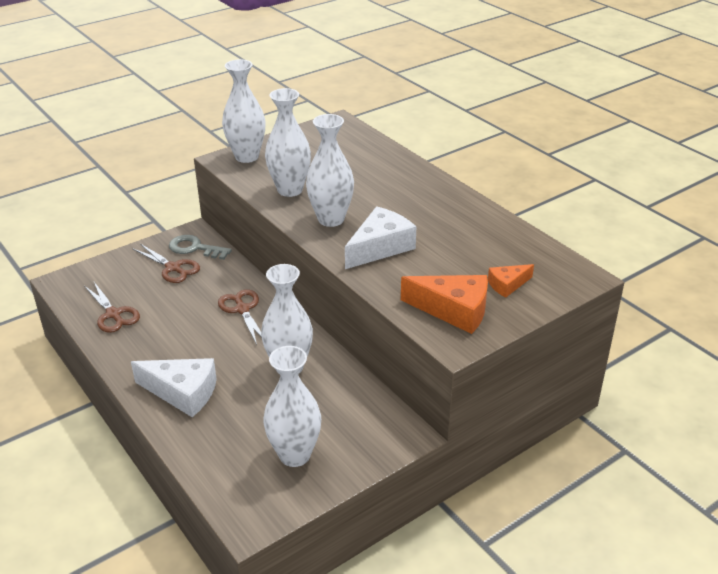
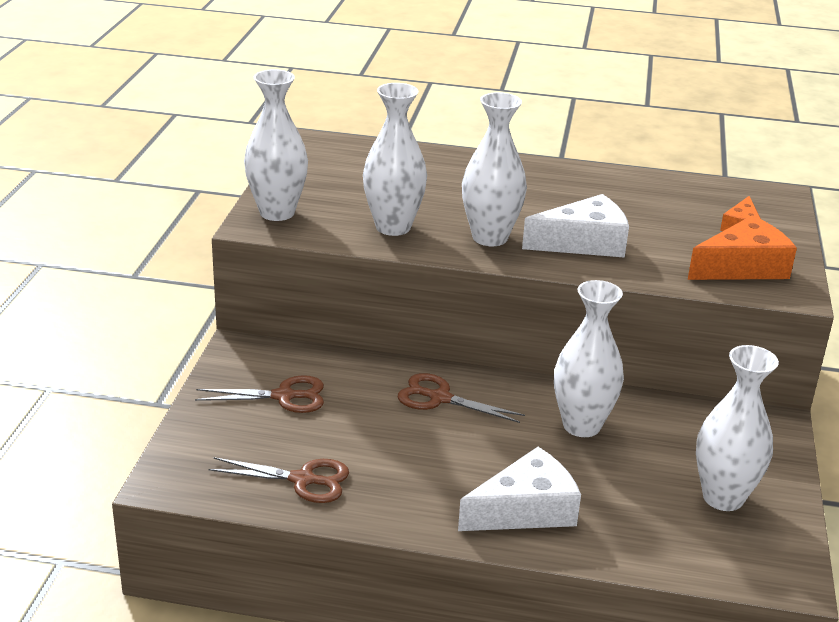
camera: 45 degrees left, 5 degrees down
(195, 248) = (272, 364): grey key -> none
(380, 247) = (584, 243): white cheese -> white cheese turned 75 degrees clockwise

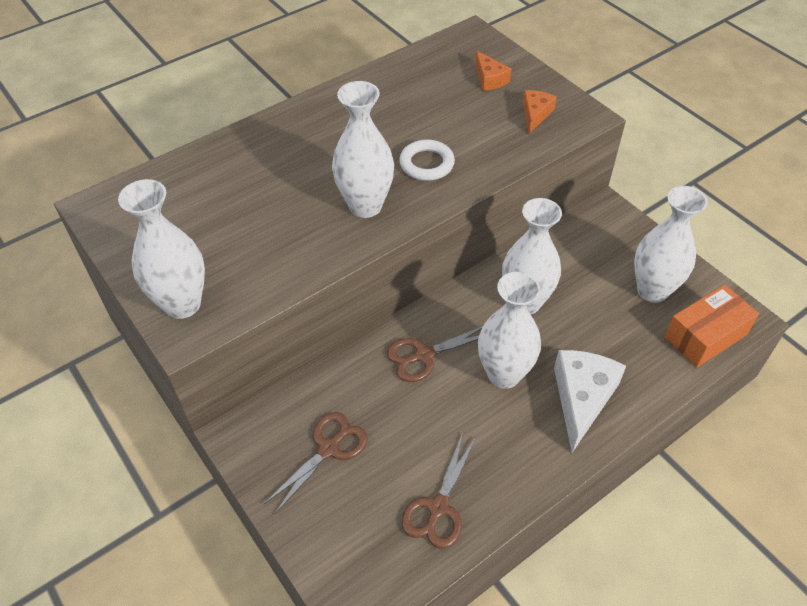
camera: 45 degrees left, 20 degrees up
(303, 480) = (438, 508): brown scissors -> brown scissors turned 150 degrees clockwise
(393, 227) = (289, 248): white vase -> white vase (504, 374)
(584, 243) = (426, 164): white cheese -> white ring
(723, 559) = (705, 336): none -> orange box
(742, 267) = (535, 114): orange cheese -> orange cheese, size x0.56

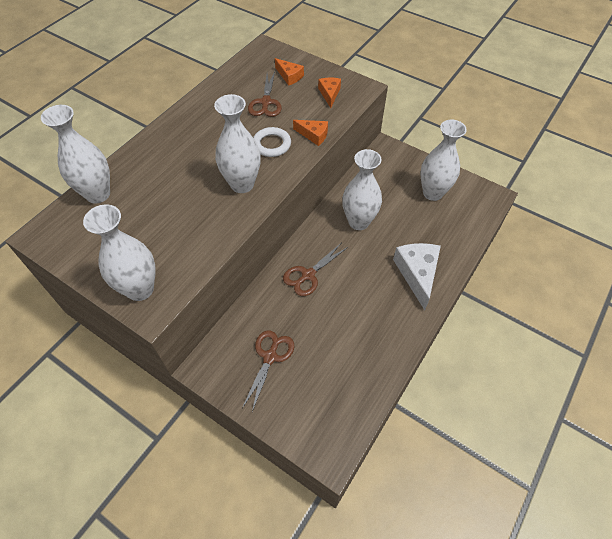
camera: 20 degrees left, 5 degrees up
(438, 508) = (357, 372): brown scissors -> brown scissors (266, 102)
(489, 164) = (313, 135): none -> orange cheese
(504, 374) = (364, 273): white vase -> white vase (98, 194)
(705, 336) = (474, 213): orange box -> none

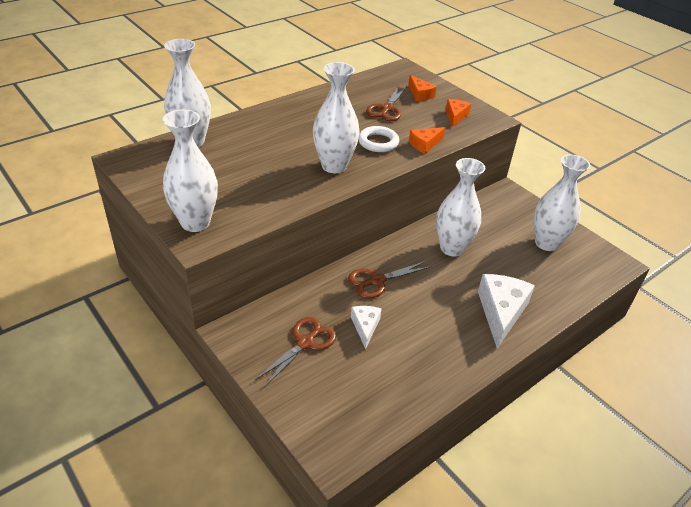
camera: 15 degrees right, 15 degrees down
(313, 135) = (425, 144): orange cheese -> orange cheese turned 105 degrees clockwise
(314, 324) = (365, 327): none -> white cheese

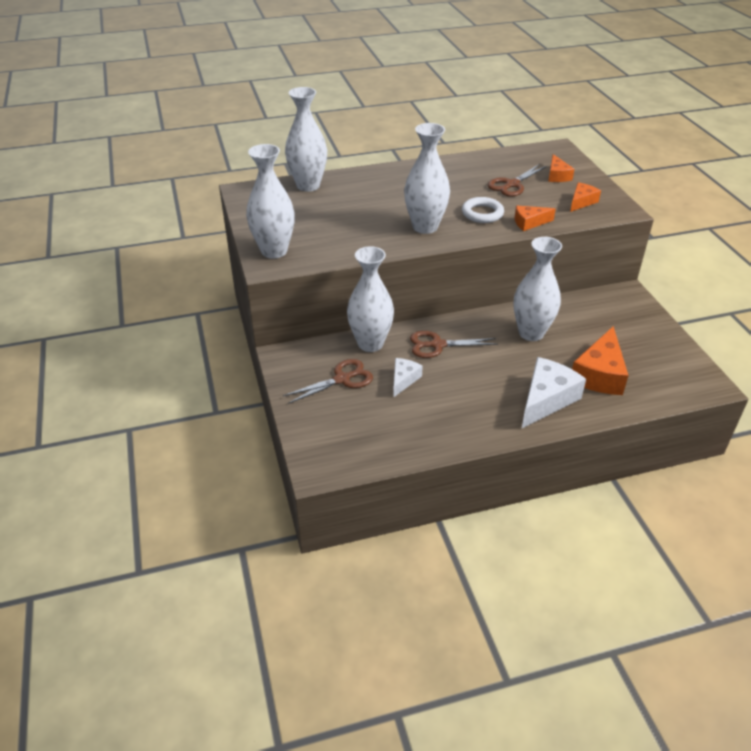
camera: 25 degrees right, 0 degrees up
(529, 275) = (599, 374): none -> orange cheese
(546, 243) = (639, 350): white vase -> white vase (370, 344)

